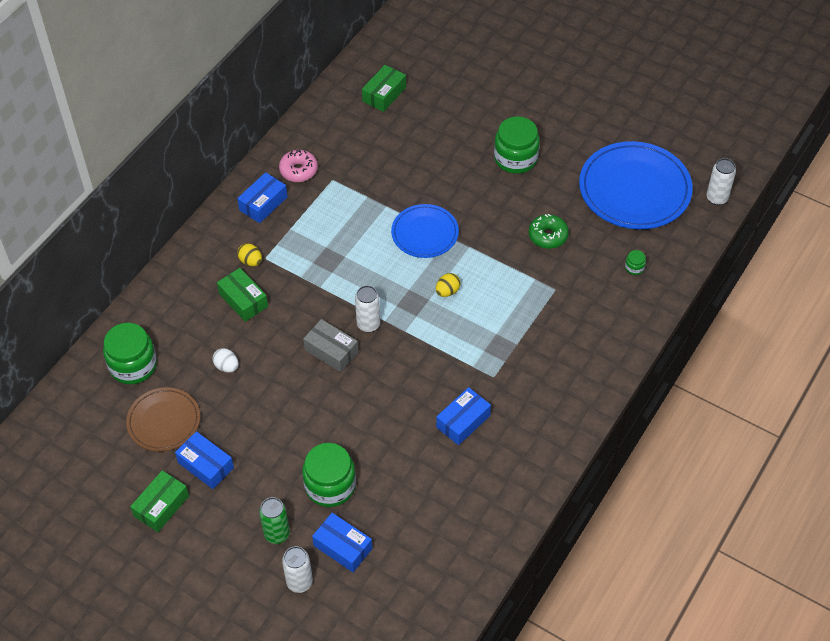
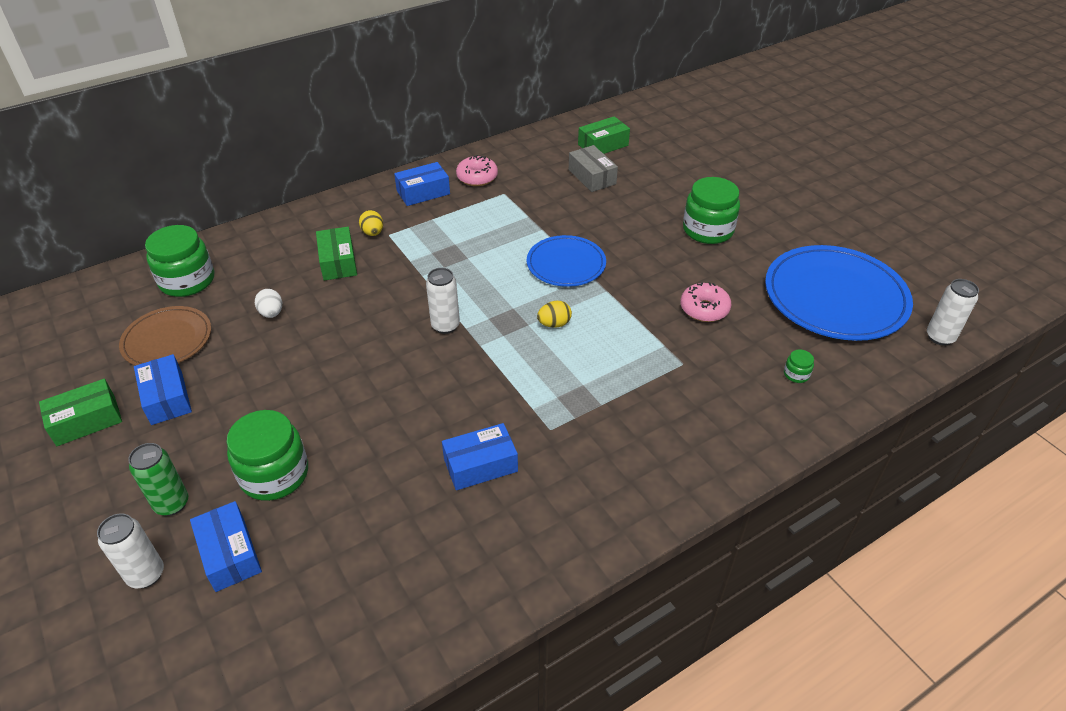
camera: 25 degrees right, 10 degrees down
(331, 351) = (387, 336): grey box -> grey box (592, 177)
(548, 236) = (704, 309): green donut -> pink donut

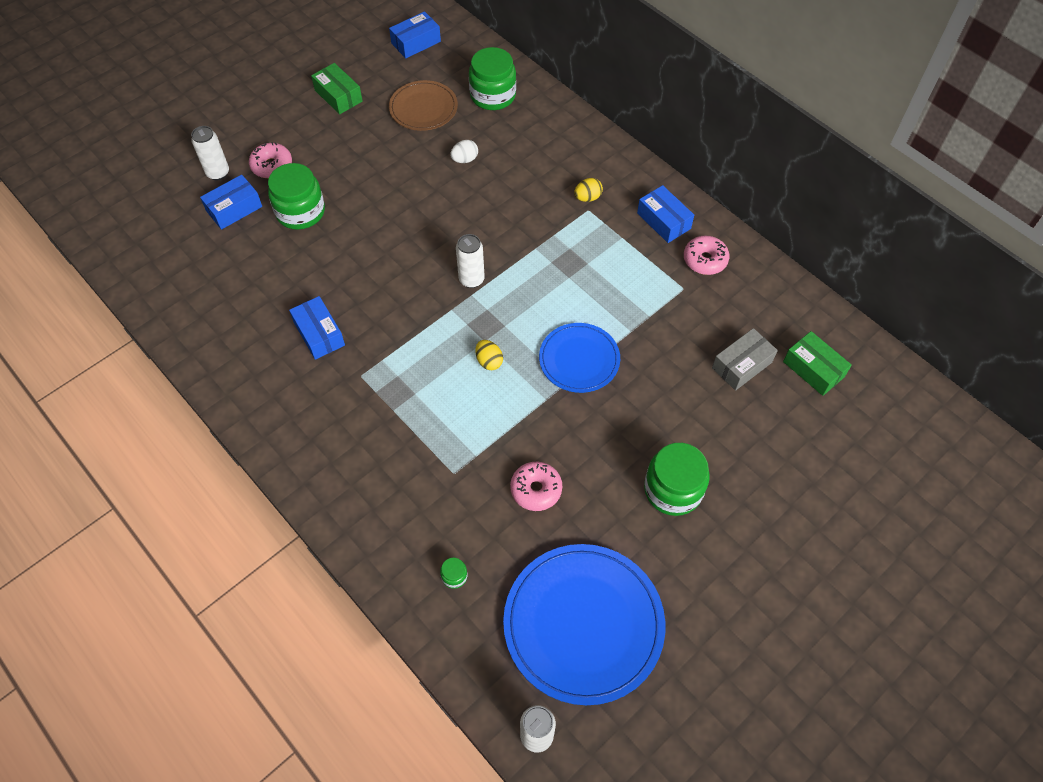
camera: 80 degrees right, 15 degrees up
(167, 398) = (364, 129): blue box -> blue box (416, 42)
(172, 504) = (272, 166): green can -> pink donut
(338, 262) = (539, 184): green box -> none

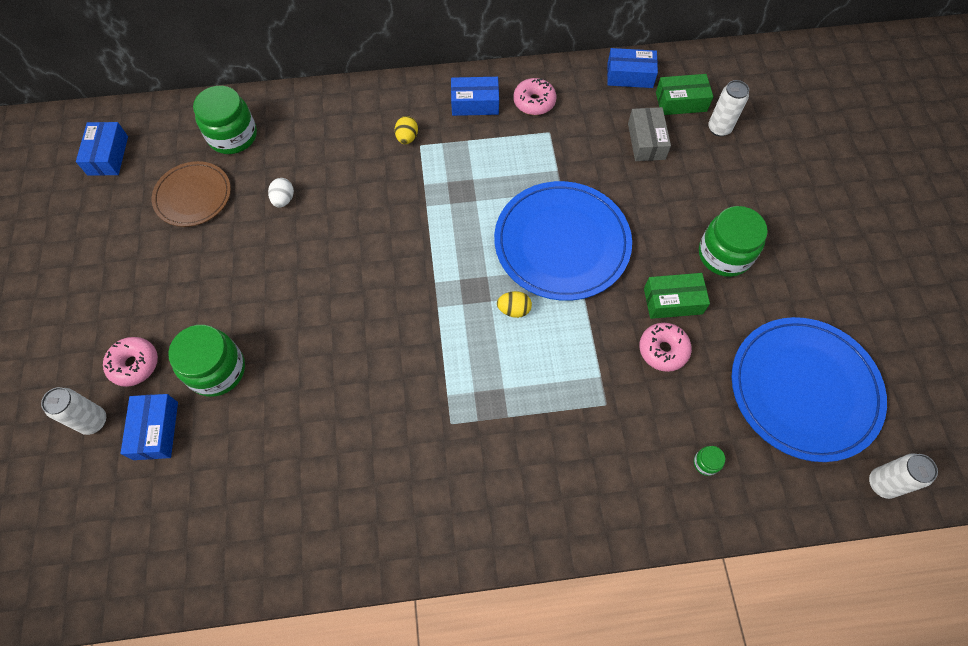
camera: 55 degrees left, 5 degrees up
(319, 334) = (376, 434): blue box -> blue box (630, 75)
(338, 96) = (105, 256): green box -> green box (673, 301)
(471, 279) = (419, 272): white can -> white can (719, 128)
(579, 359) = (562, 243): blue plate -> blue plate, size x1.70

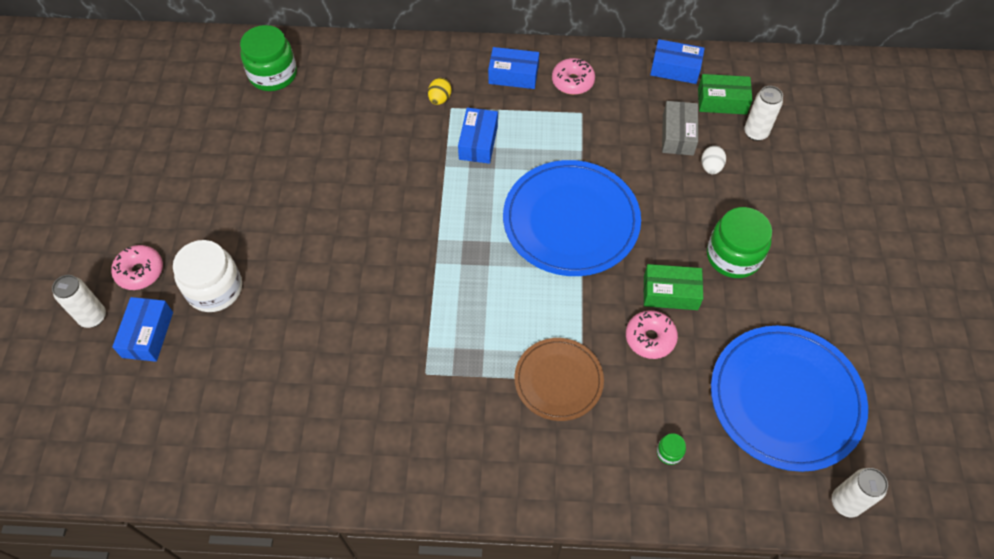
camera: 10 degrees right, 5 degrees down
(108, 155) = (153, 77): blue box -> blue box (478, 142)
(193, 196) = (224, 125): brown plate -> brown plate (558, 380)
(217, 370) = (215, 289): green jar -> white jar
(283, 199) = (309, 140): white egg -> white egg (711, 167)
(514, 310) = (510, 277): yellow egg -> none

